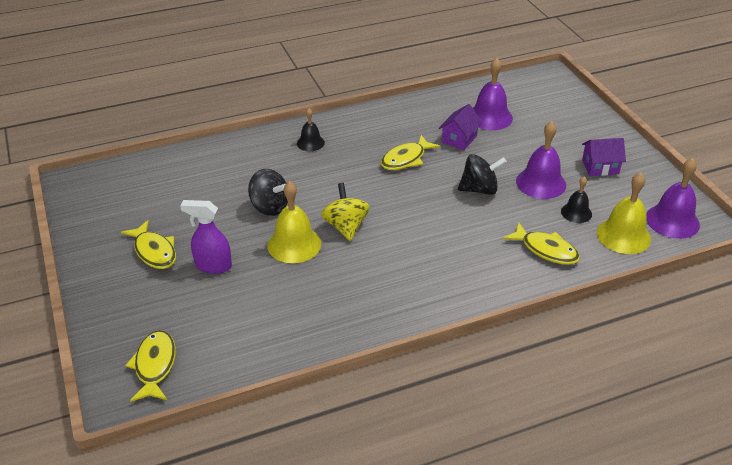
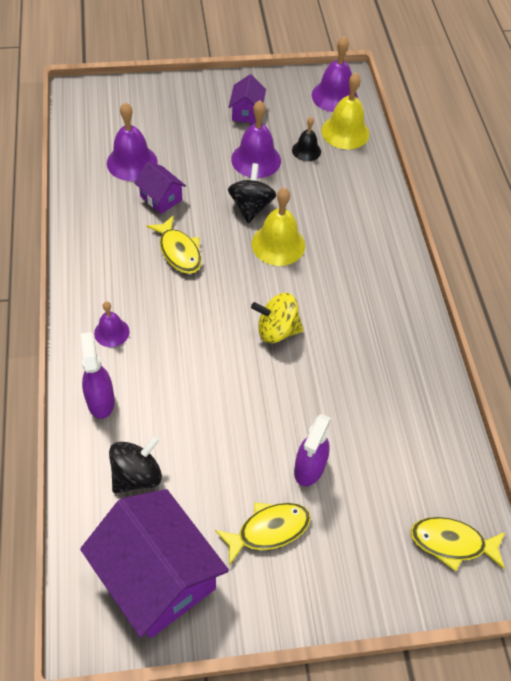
camera: 80 degrees left, 15 degrees up
(112, 203) = (157, 577): none -> purple house
(248, 150) = (100, 401): none -> purple spray bottle
(269, 207) = (221, 395): black spinning top -> black spinning top (137, 475)
(294, 244) = (293, 383): yellow bell -> yellow bell (278, 244)
(310, 143) = (111, 332): black bell -> purple bell
(546, 250) = (351, 187): yellow fish -> none

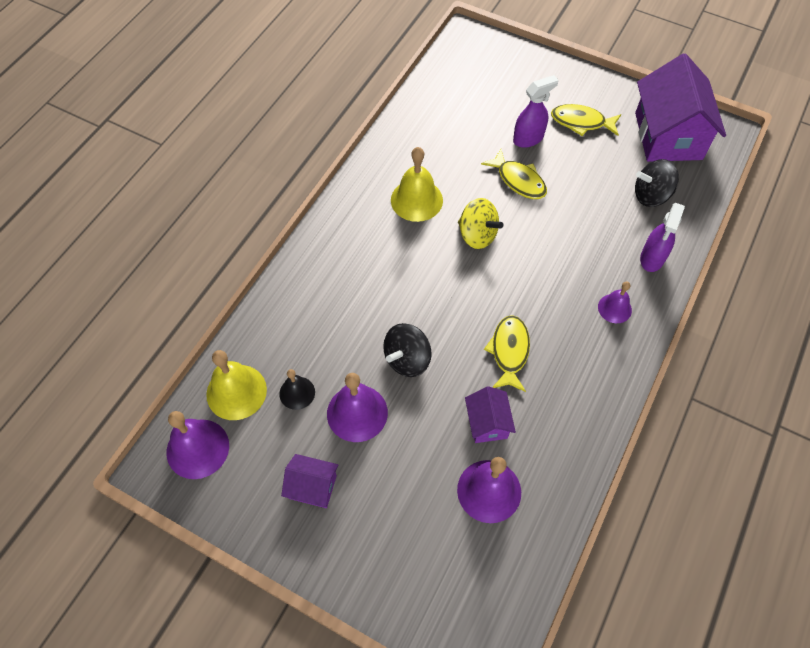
camera: 140 degrees left, 5 degrees up
(246, 112) = (312, 487): purple house -> purple house turned 60 degrees clockwise
(278, 244) = (414, 306): yellow bell -> yellow bell (416, 200)
(452, 543) = (474, 61): yellow fish -> yellow fish (519, 180)

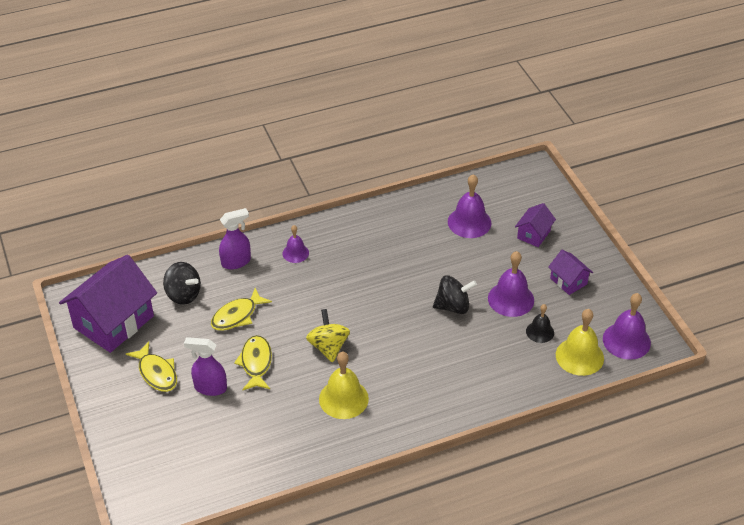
camera: 140 degrees left, 15 degrees down
(487, 423) = (438, 249): purple house -> purple house (533, 234)
(509, 351) = (386, 272): yellow fish -> yellow fish (237, 316)

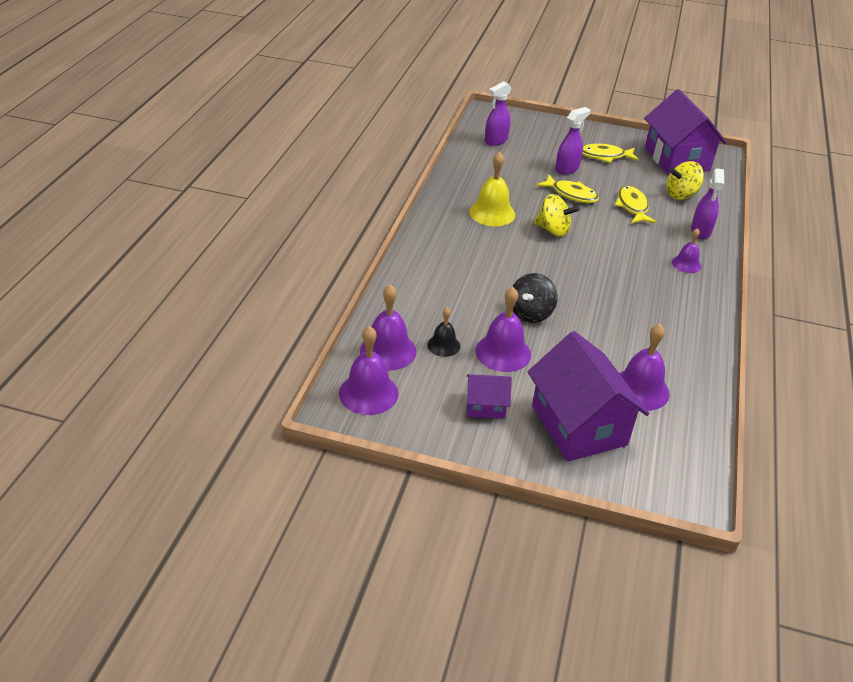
camera: 125 degrees right, 5 degrees down
(183, 294) = (681, 194): black spinning top -> yellow spinning top
(203, 470) = (496, 141): none -> purple spray bottle
(533, 234) = (578, 425): purple house -> purple house, size x2.08
(579, 356) = (388, 351): yellow bell -> purple bell

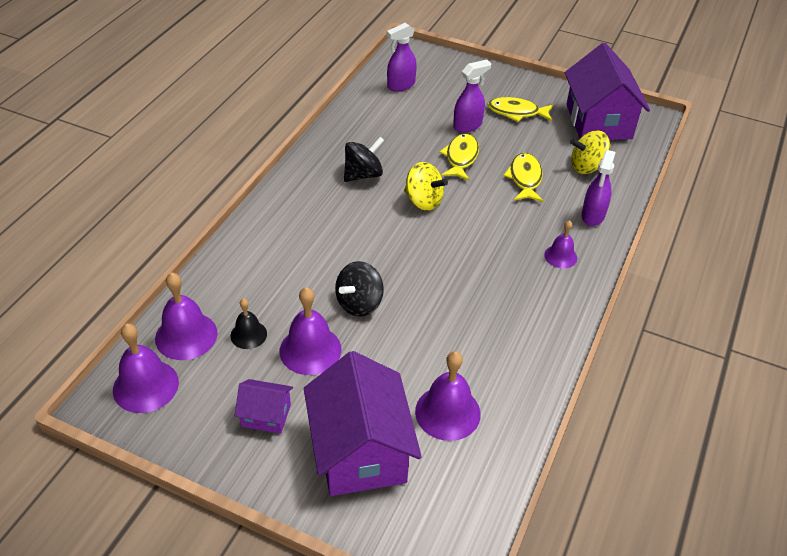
camera: 10 degrees right, 5 degrees up
(492, 213) = (363, 174): yellow bell -> black spinning top
(571, 194) = (460, 158): yellow fish -> yellow fish turned 120 degrees counterclockwise

